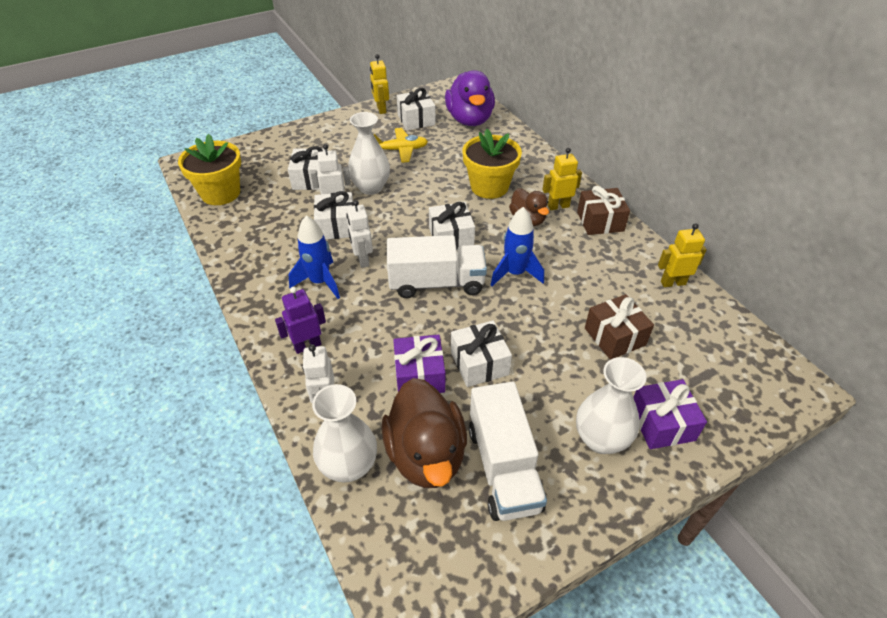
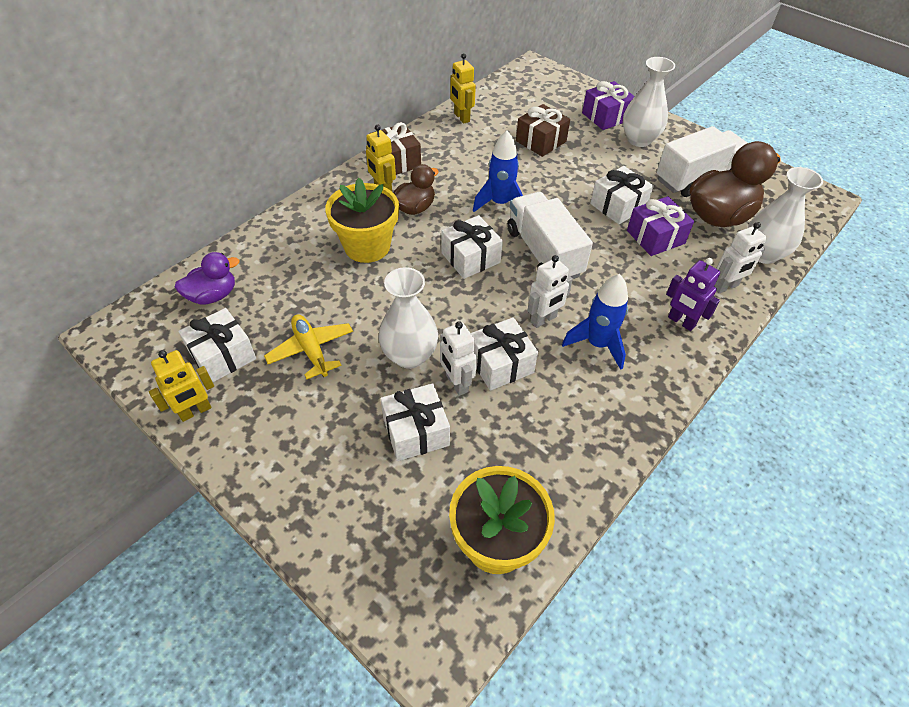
camera: 110 degrees left, 5 degrees up
(469, 119) = (213, 295): purple duck -> purple duck, size x0.58

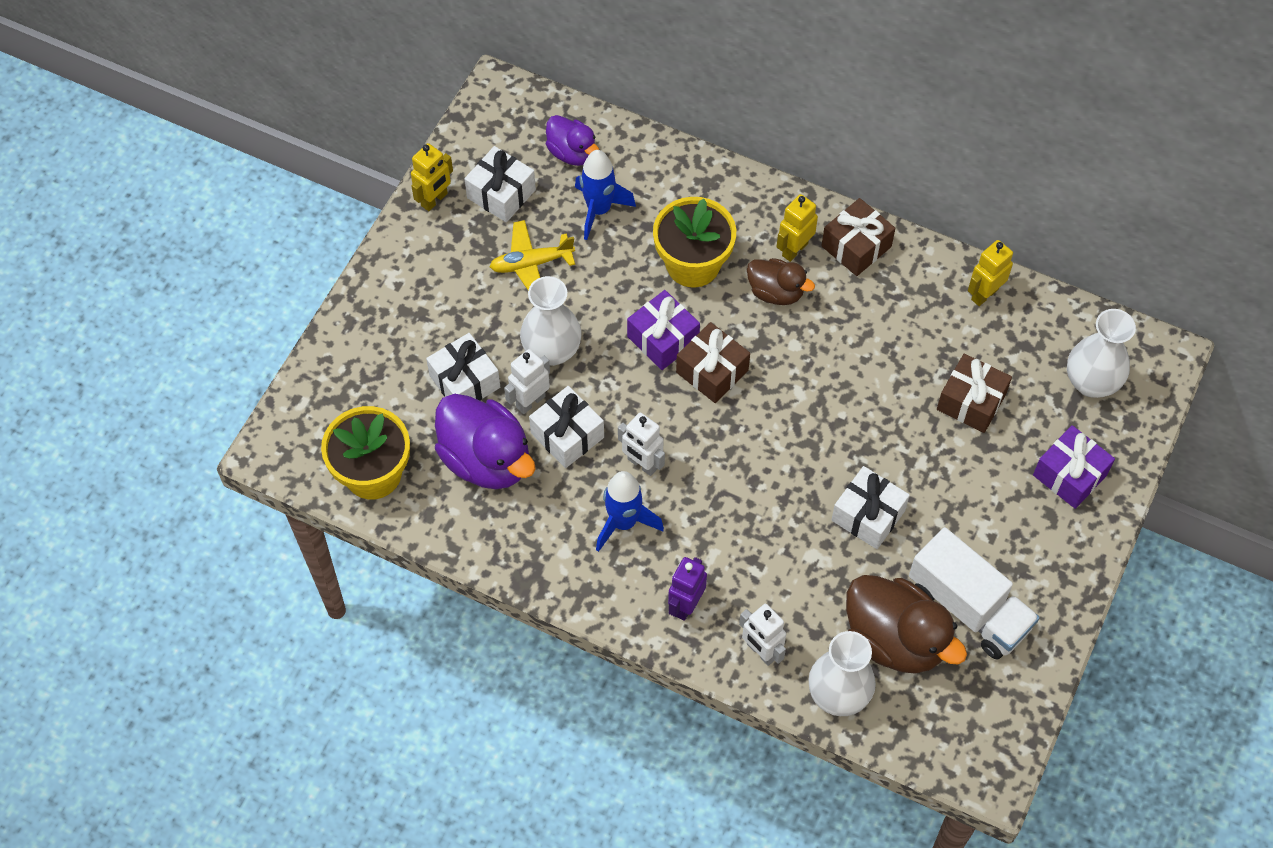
camera: 75 degrees right, 10 degrees up
(195, 411) = (434, 200): yellow robot -> yellow robot turned 90 degrees counterclockwise
(311, 350) = (531, 264): yellow plane -> yellow plane turned 150 degrees counterclockwise
(470, 258) = (712, 371): white gift -> brown gift
(500, 204) = (819, 380): blue rocket -> blue rocket (599, 210)
(508, 432) = (486, 459): none -> purple duck
(544, 253) = (748, 445): white truck -> none
(639, 140) = (1029, 525): white vase -> white vase (1091, 382)
(655, 237) = (823, 565): purple gift -> purple gift (663, 339)

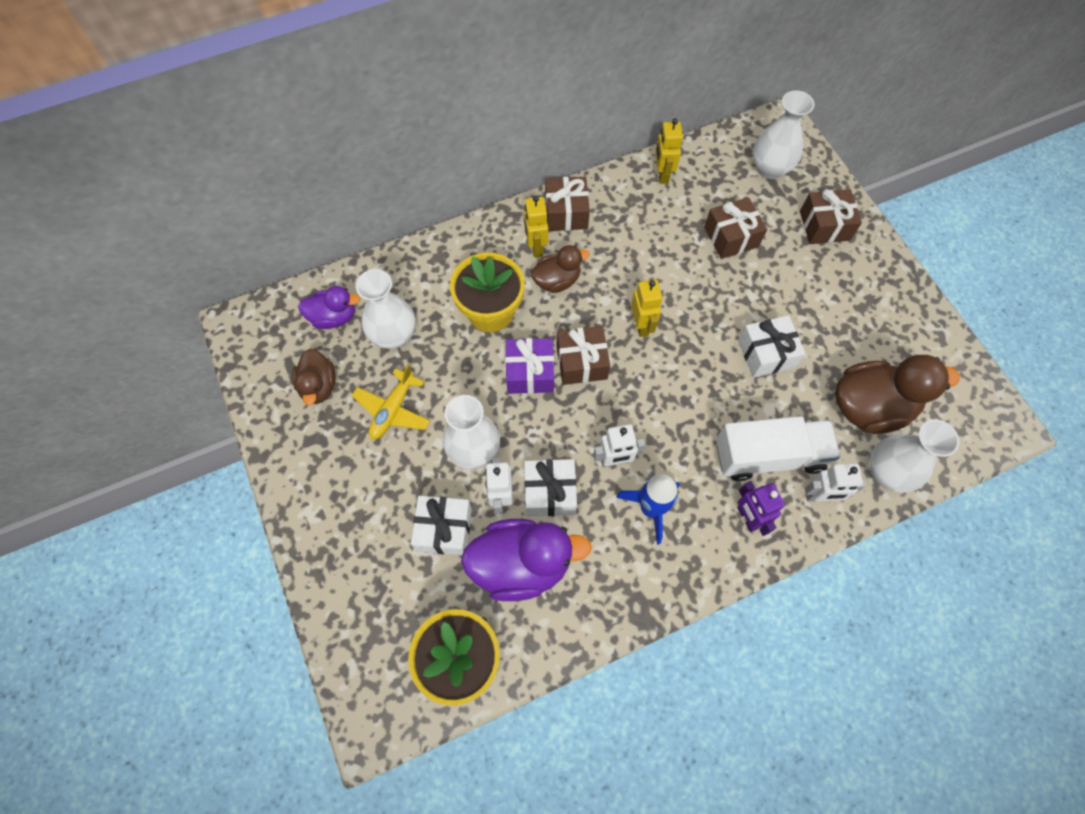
camera: 50 degrees left, 5 degrees up
(434, 200) = (278, 433): yellow robot -> yellow robot (641, 325)
(501, 194) = (319, 386): white gift -> brown duck
(599, 210) = (394, 335): blue rocket -> white vase
(968, 607) = (876, 348): white truck -> white truck (768, 456)
(1069, 475) = (824, 225): purple gift -> brown gift

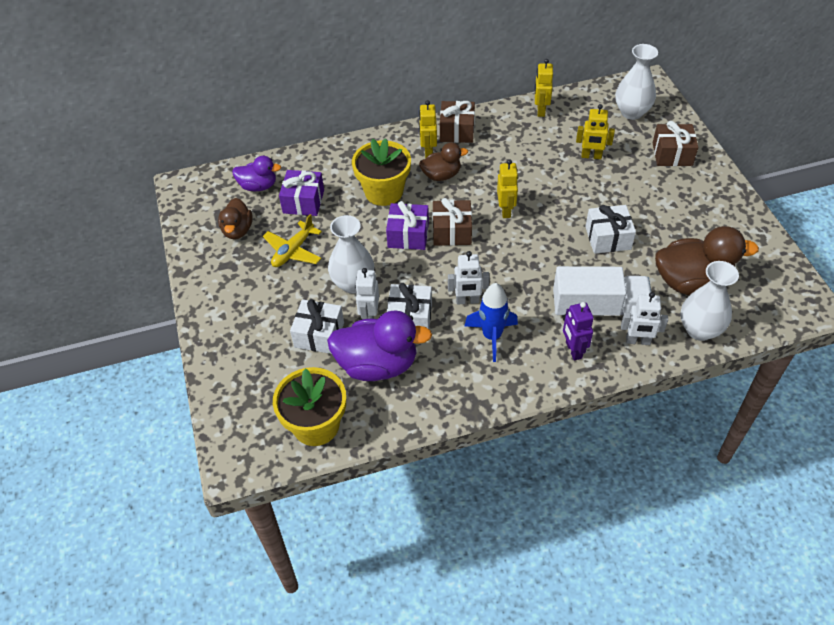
camera: 10 degrees right, 15 degrees down
(394, 335) = (303, 201): white vase -> purple gift
(731, 237) = (591, 156): brown gift -> yellow robot

